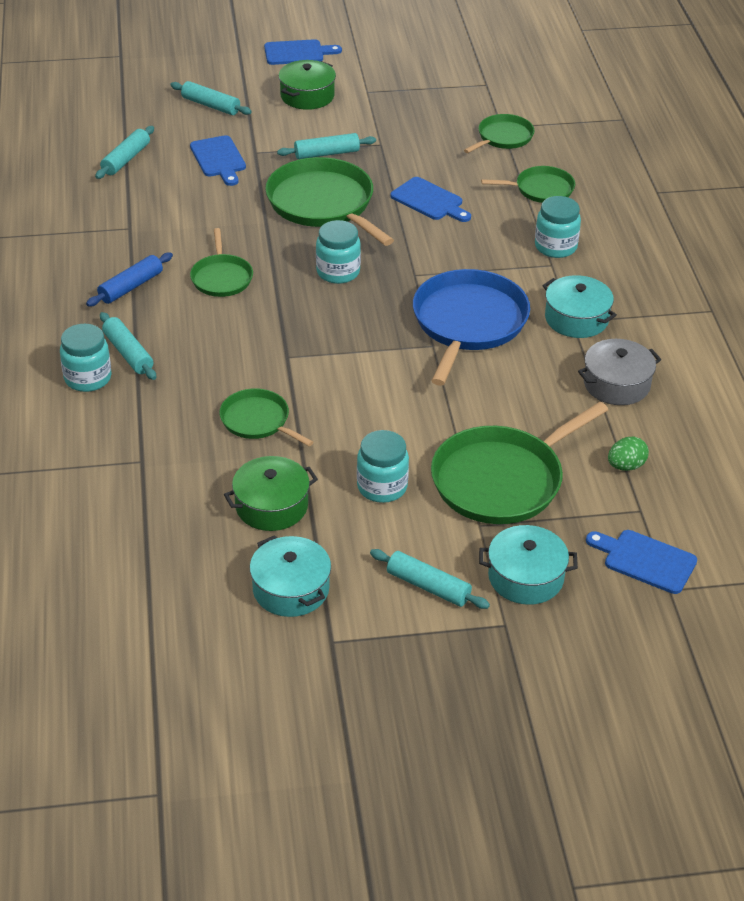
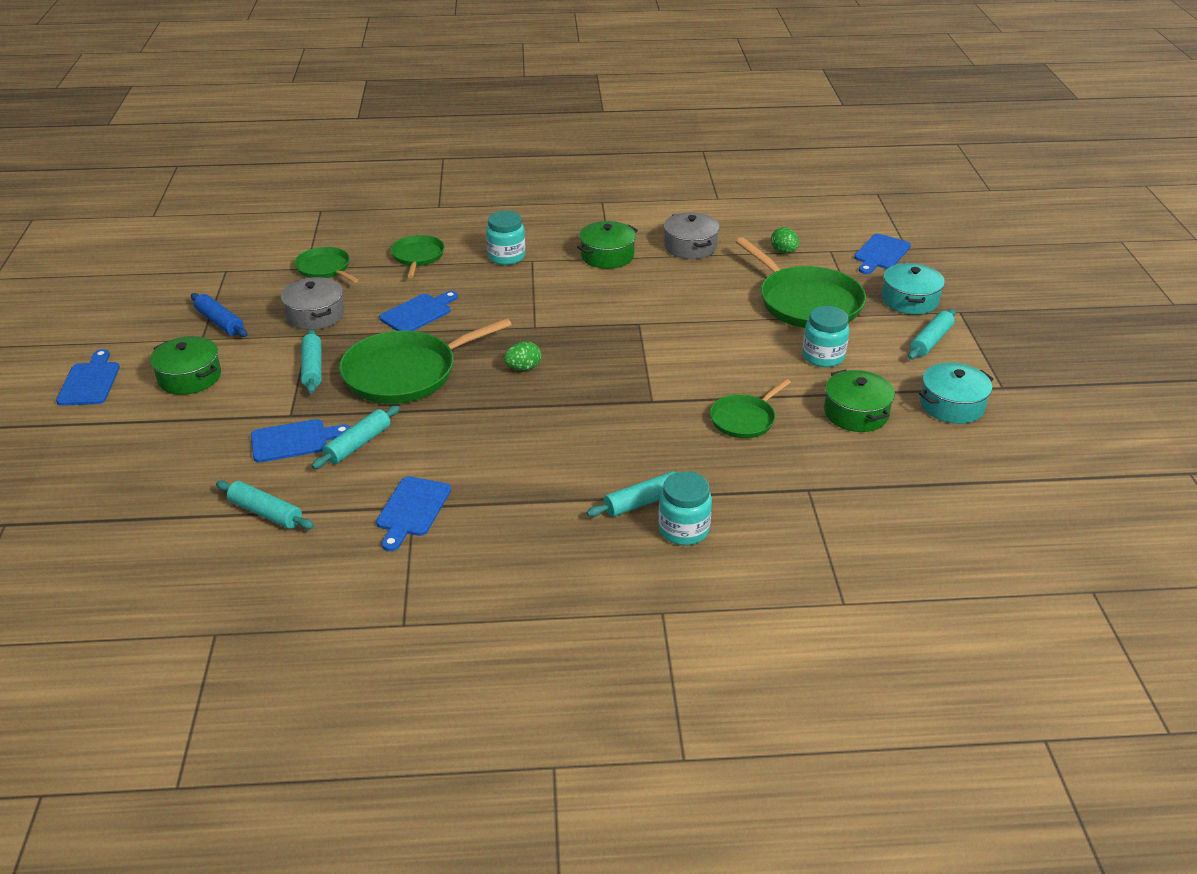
camera: 85 degrees left, 5 degrees down
(125, 228) = (412, 510): none -> blue cutting board
(131, 287) = (526, 503): blue rolling pin -> blue rolling pin (220, 322)
(211, 105) = (174, 446): turquoise rolling pin -> turquoise rolling pin (358, 444)
(221, 277) = (520, 439): green pan -> none
(338, 272) = (523, 368): turquoise jar -> green egg
(416, 143) = (315, 315): none -> grey pot
(468, 323) = (609, 304): blue pan -> none
(576, 319) = (607, 256): turquoise pot -> green pot

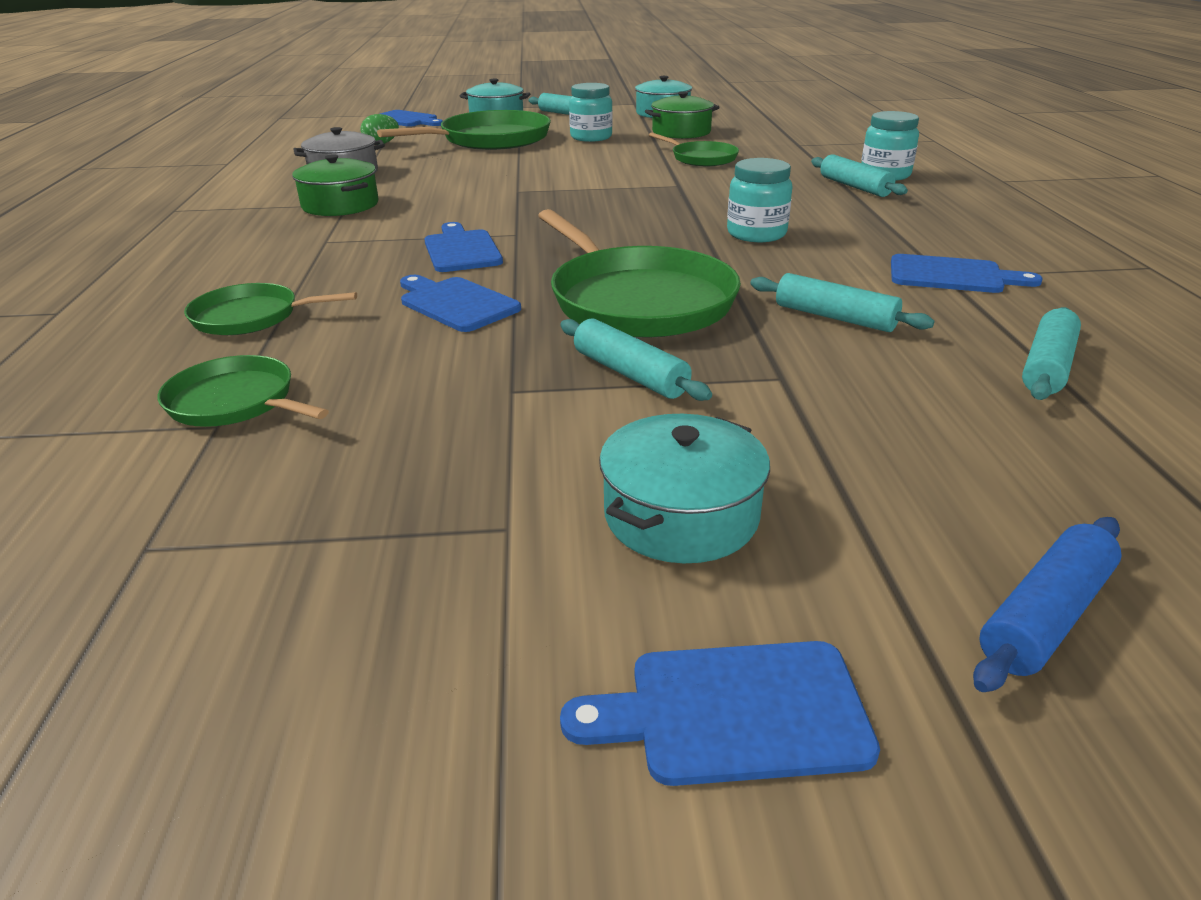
camera: 90 degrees left, 5 degrees down
(189, 377) = (681, 515): green pot -> turquoise pot
(220, 322) = (431, 511): blue rolling pin -> blue rolling pin (1045, 616)
(294, 440) = (852, 366): blue cutting board -> blue cutting board (461, 250)
(312, 368) = (630, 374): turquoise rolling pin -> turquoise rolling pin turned 60 degrees clockwise
(315, 315) = (435, 391): grey pot -> none
(325, 268) = (236, 402): green pan -> green pan turned 75 degrees clockwise
(506, 257) = (301, 256): turquoise jar -> turquoise jar (756, 234)
(523, 368) = (618, 236): green egg -> none

